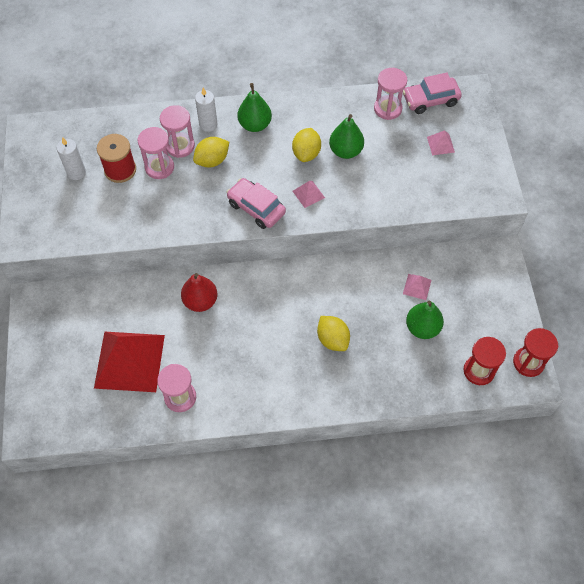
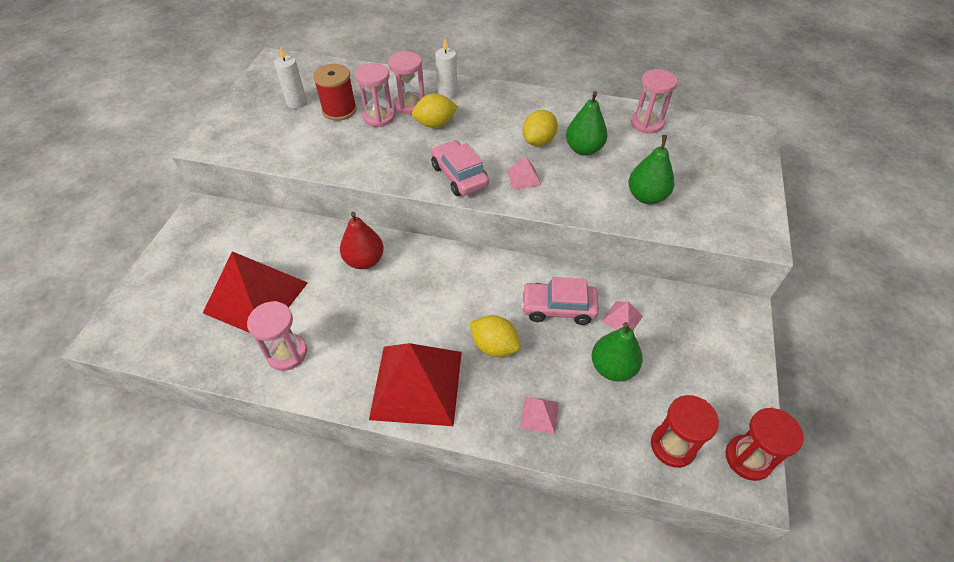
camera: 20 degrees right, 10 degrees down
(255, 125) = (495, 105): green pear -> green pear (646, 196)
(289, 387) = (417, 384): none -> red pyramid
(332, 339) = (494, 346): yellow lemon -> yellow lemon turned 45 degrees counterclockwise
(430, 100) = (699, 127): pink car -> pink car (558, 308)
(440, 144) = (698, 169): pink pyramid -> pink pyramid (539, 415)

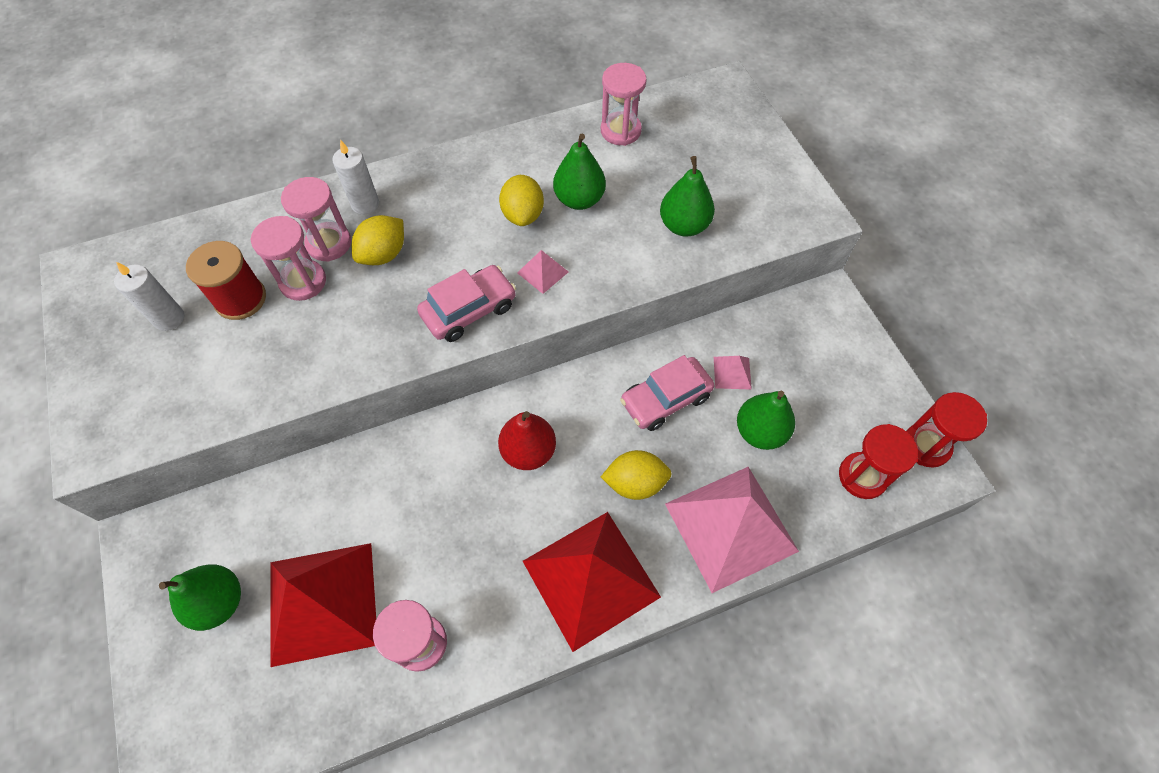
camera: 35 degrees left, 10 degrees up
(207, 264) = (219, 602): none -> green pear
(364, 260) = (416, 473): red pear -> red pear (528, 451)
(459, 176) = (469, 310): pink car -> pink car turned 120 degrees clockwise
(539, 415) = (731, 527): pink pyramid -> pink pyramid, size x2.46

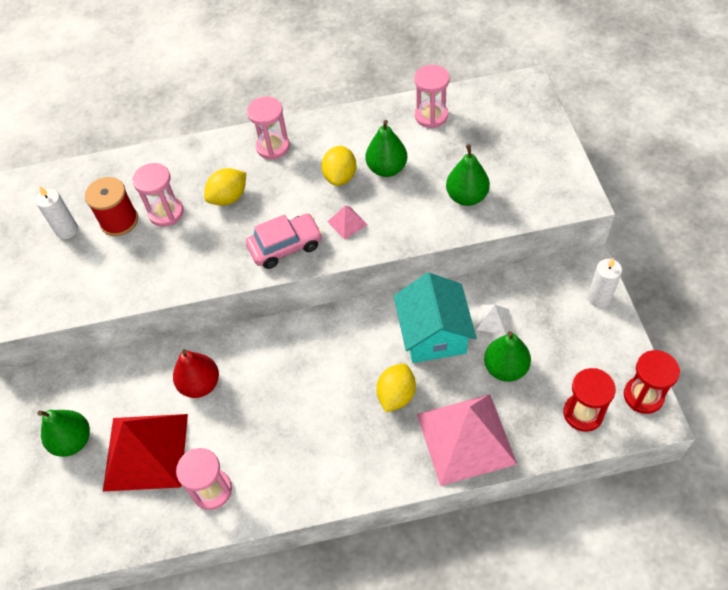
camera: 15 degrees right, 5 degrees down
(329, 243) = (189, 186): pink hourglass -> pink hourglass (273, 147)
(365, 204) = (221, 158): white candle -> white candle (599, 298)
(528, 451) = (317, 361): red pear -> red pear (200, 384)
(591, 578) = (348, 462): red pyramid -> none
(635, 483) = (396, 395): yellow lemon -> yellow lemon turned 75 degrees counterclockwise
(665, 399) = (433, 334): pink car -> turquoise house
(732, 373) = (492, 319): pink pyramid -> white pyramid

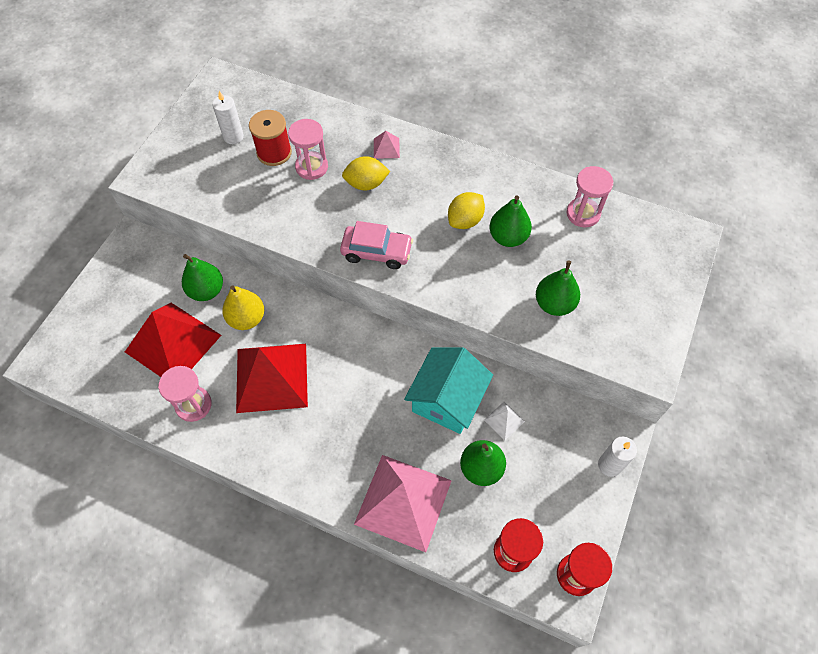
camera: 30 degrees right, 5 degrees up
(73, 441) = (133, 301): green pear -> green pear (206, 290)
(200, 384) = (247, 318): red pear -> yellow pear
(266, 417) = (272, 377): none -> red pyramid
(273, 147) = (433, 162): pink hourglass -> none
(347, 223) = (439, 263): pink pyramid -> pink pyramid (386, 148)
(396, 395) = (378, 429): yellow lemon -> none

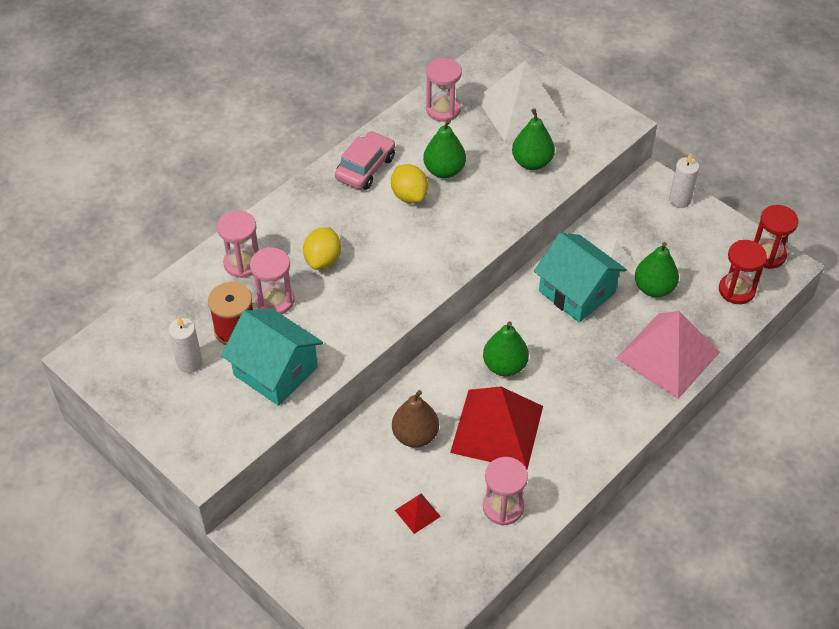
camera: 70 degrees left, 10 degrees down
(173, 343) = (417, 513): red pyramid -> red pyramid, size x0.41
(206, 290) = (361, 467): green pear -> green pear (504, 366)
(242, 191) = (275, 371): none -> turquoise house
(247, 318) = (415, 436): yellow pear -> brown pear
(341, 134) = (242, 263): none -> pink hourglass
(376, 252) = (414, 274): pink car -> pink car (365, 168)
(386, 148) = (283, 230): pink pyramid -> none
(619, 275) = (521, 110): none -> white pyramid

